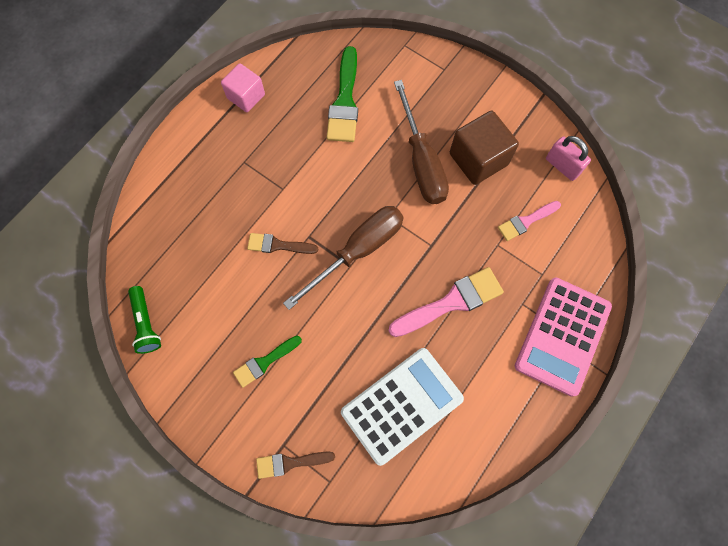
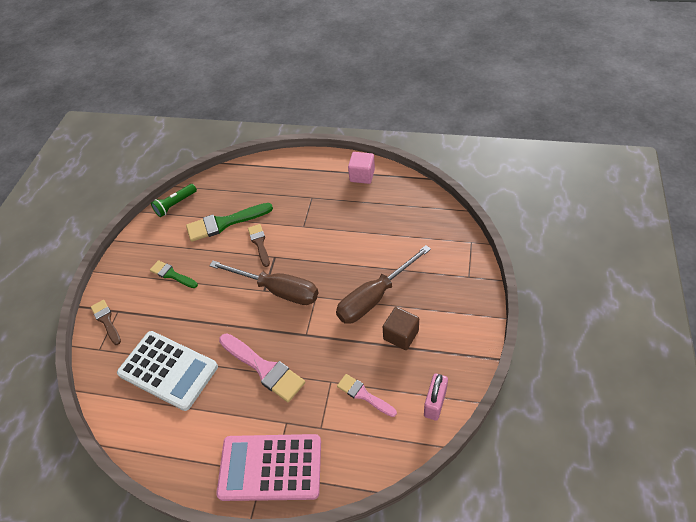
camera: 70 degrees right, 20 degrees down
(345, 101) = (395, 228): green brush -> green brush (224, 223)
(478, 159) = (401, 335): brown cube -> brown cube, size x0.66

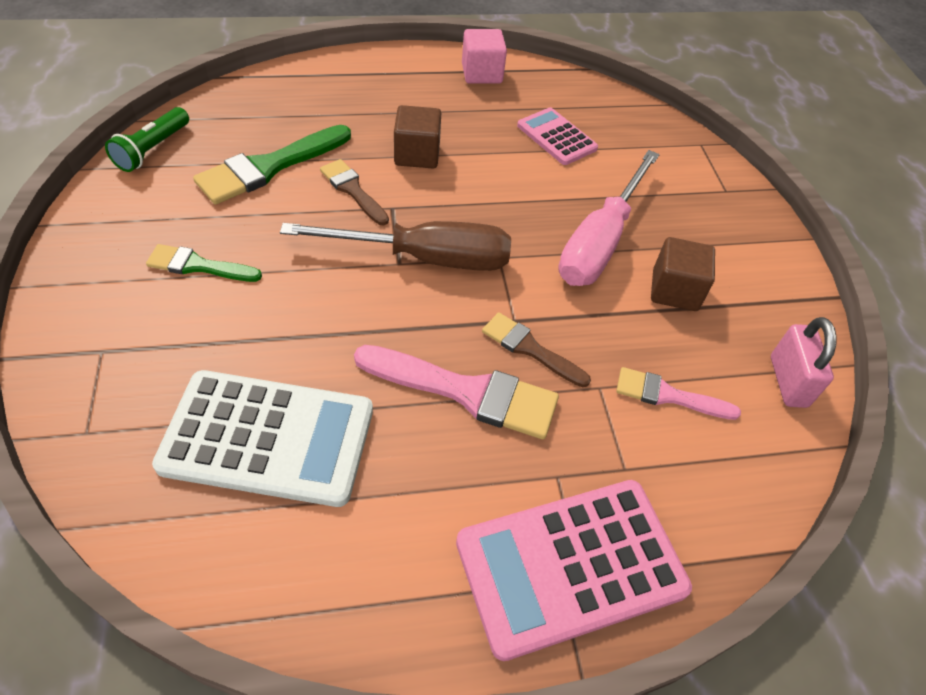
camera: 30 degrees left, 0 degrees up
(106, 320) = (81, 373): brown brush -> brown brush (530, 349)
(301, 226) = (417, 154): none -> brown cube
(374, 297) = (600, 242): brown screwdriver -> pink screwdriver
(384, 225) = (556, 137): none -> pink calculator

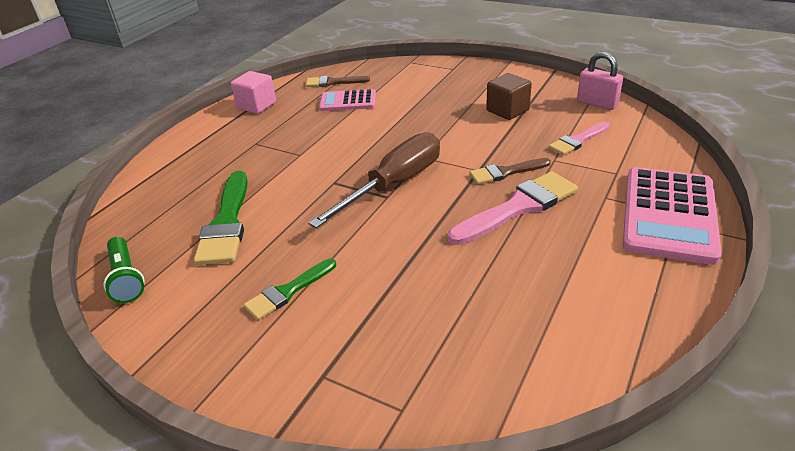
camera: 45 degrees left, 15 degrees down
(268, 438) = (487, 306): white calculator -> none
(353, 190) = (298, 193): brown brush -> brown brush (333, 82)
(417, 154) = (298, 155): brown cube -> none
(600, 242) = (448, 119): pink screwdriver -> none

